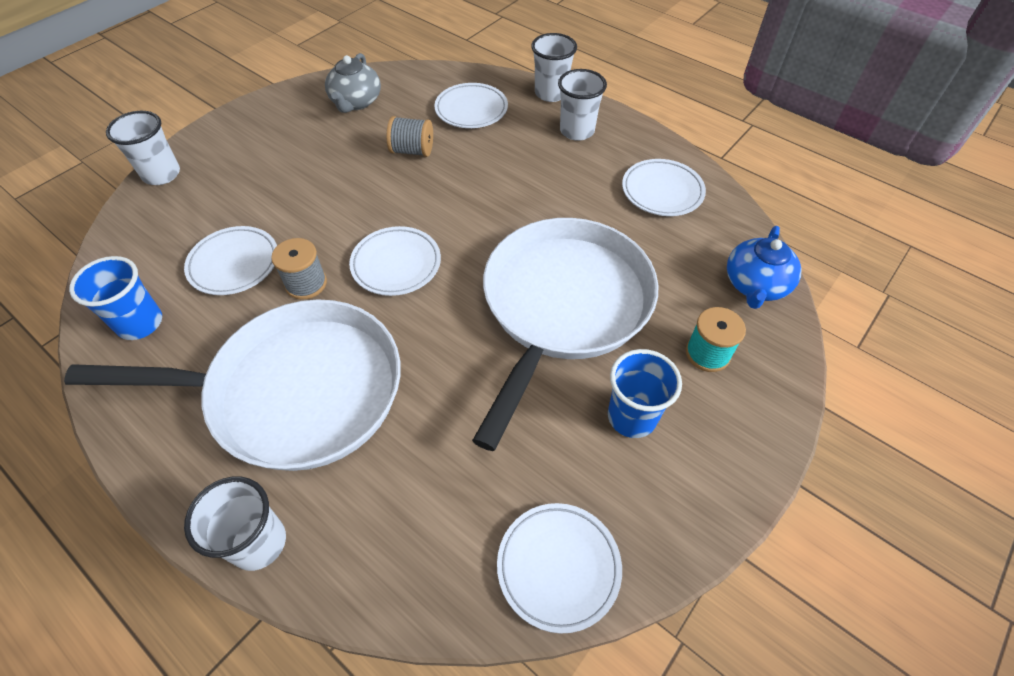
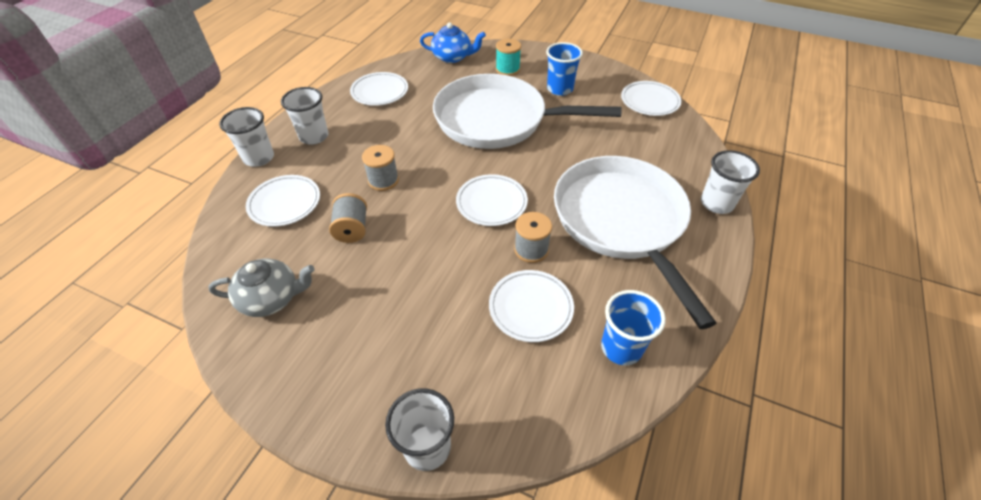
camera: 105 degrees left, 5 degrees down
(477, 178) = (383, 180): none -> grey spool

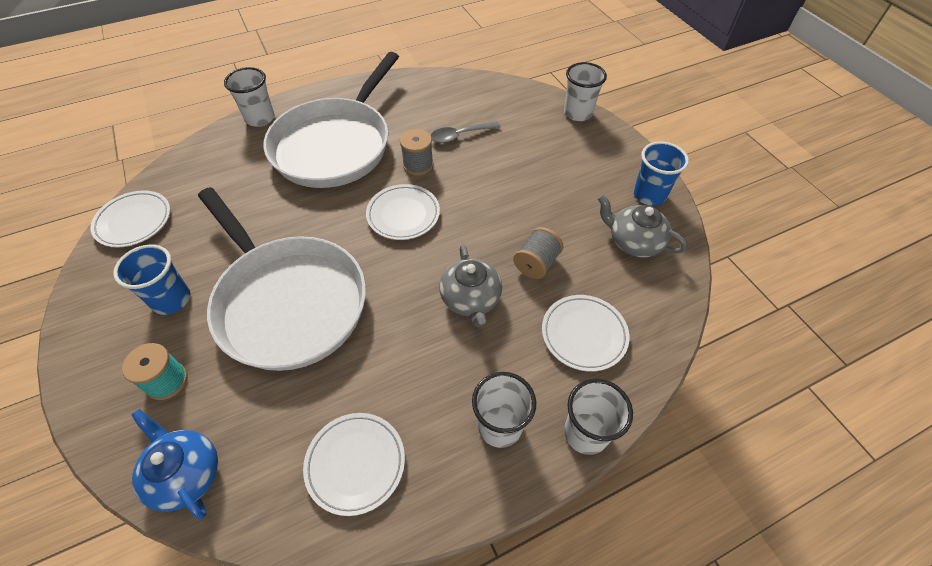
camera: 140 degrees left, 5 degrees up
(383, 180) = (470, 299): grey spool -> grey teapot
(530, 308) = (460, 135): white plate -> grey spoon
(621, 348) = (435, 94): blue cup -> blue cup (649, 195)

